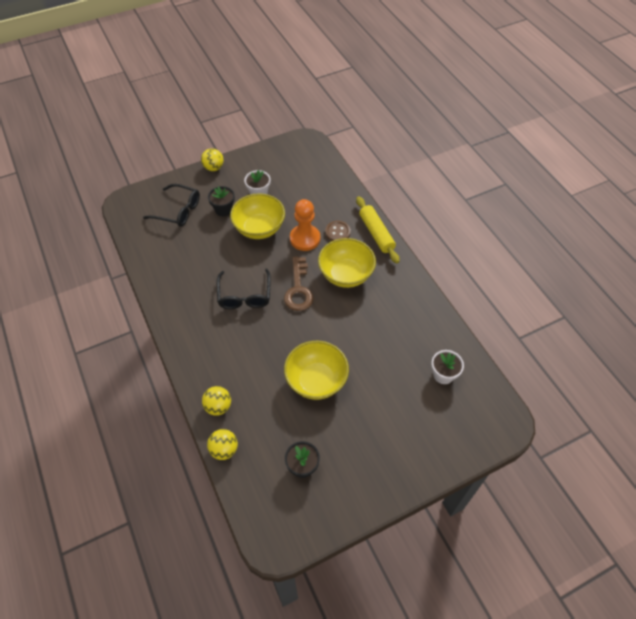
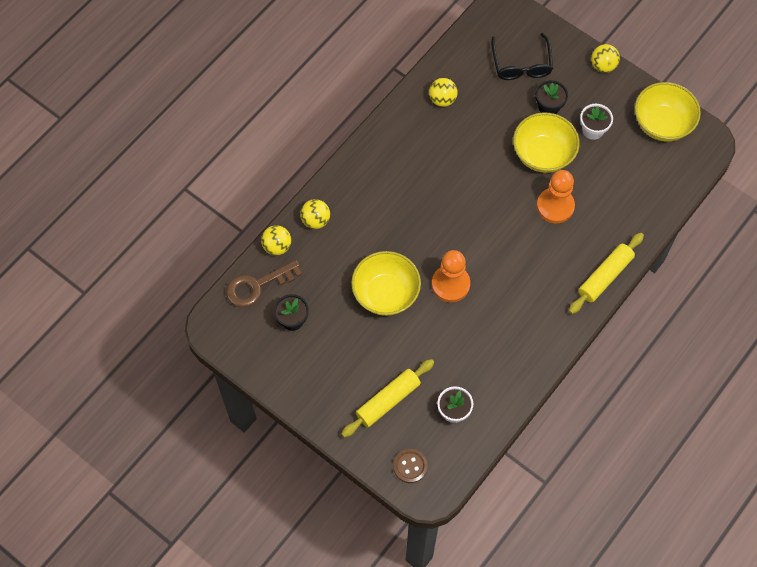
camera: 65 degrees right, 10 degrees up
(171, 270) = (442, 99): none -> yellow ball
(244, 295) = (449, 182): black glasses -> none
(298, 289) = (484, 230): brown key -> brown key (257, 286)
(332, 331) = (450, 284): none -> orange pawn
(337, 232) = (583, 235): brown button -> brown button (410, 466)
(346, 275) = (529, 268): yellow bowl -> yellow bowl (662, 124)
(414, 420) = (388, 401): none -> yellow rolling pin

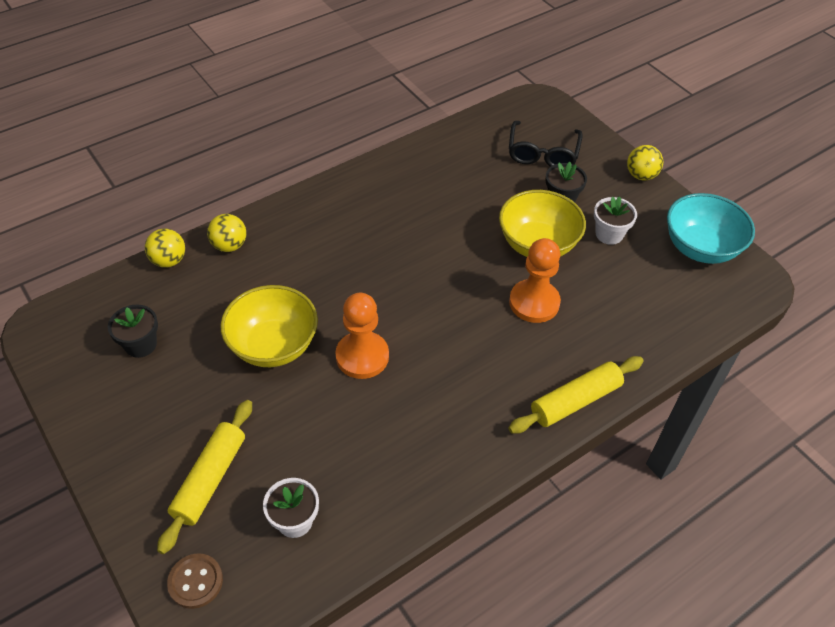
camera: 15 degrees right, 15 degrees down
(257, 286) = (120, 296): brown key -> none
(388, 401) = (210, 479): yellow rolling pin -> yellow rolling pin turned 45 degrees counterclockwise
(442, 99) = (436, 165): yellow ball -> none
(662, 124) = (700, 248): yellow bowl -> turquoise bowl

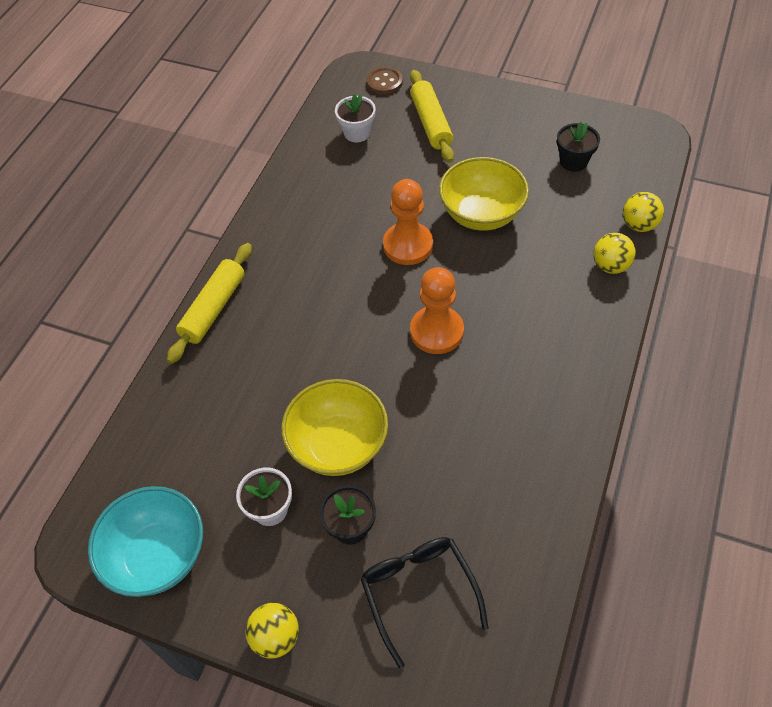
camera: 150 degrees right, 5 degrees up
(534, 302) = (301, 376): orange pawn -> orange pawn (436, 331)

